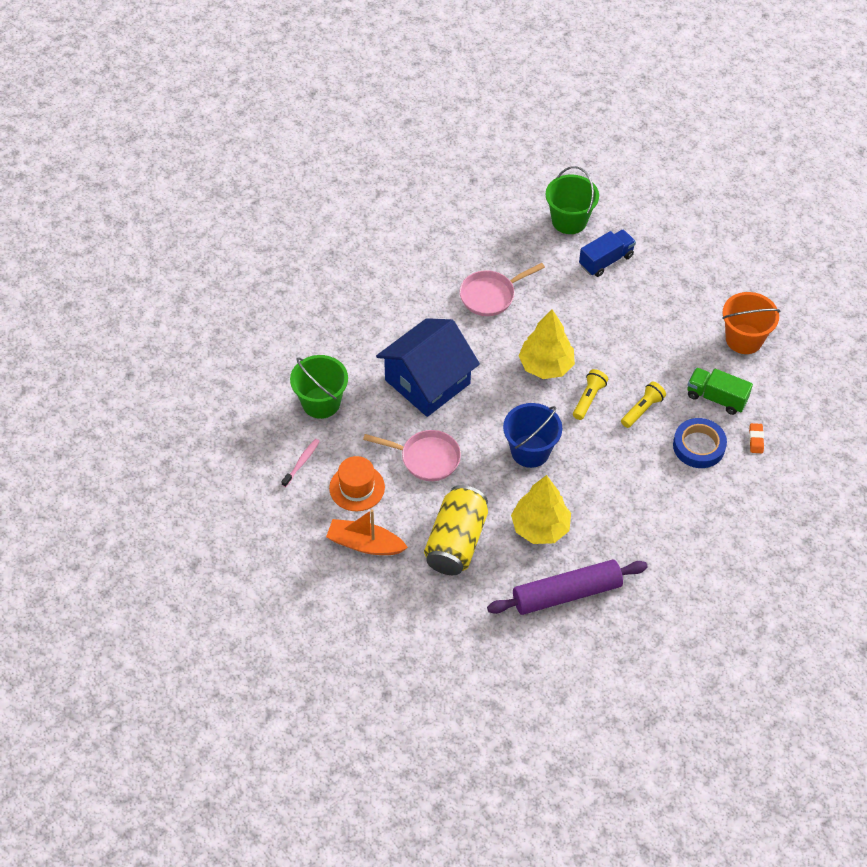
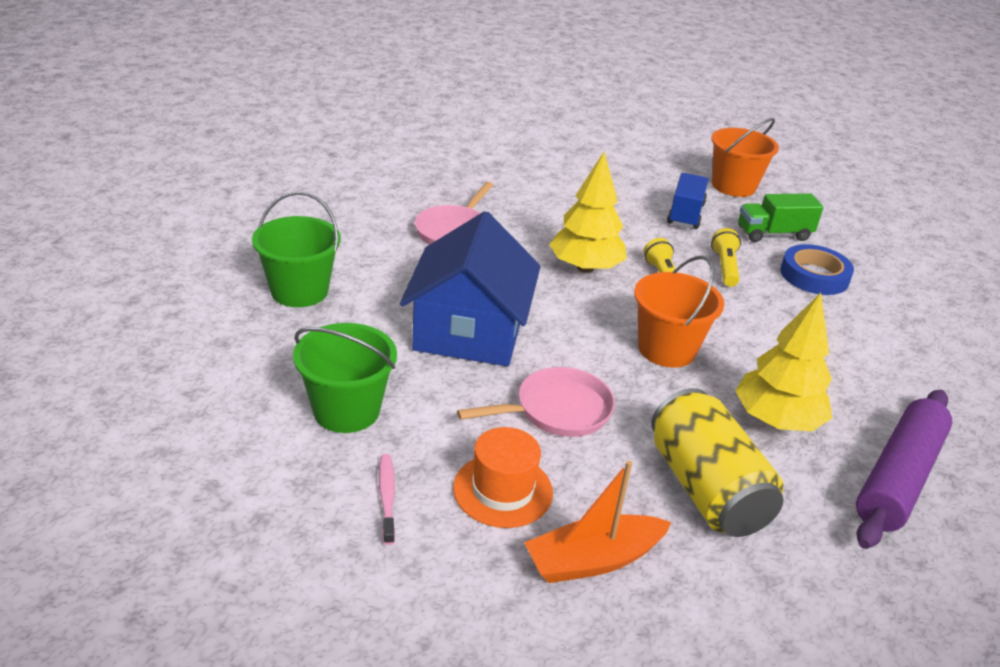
camera: 40 degrees left, 20 degrees down
(530, 451) = (666, 349): blue bucket -> orange bucket
(569, 220) = (468, 155): green bucket -> green bucket (299, 291)
(606, 260) = (539, 171): blue truck -> blue truck (685, 214)
(756, 440) = (850, 251): orange eraser -> none

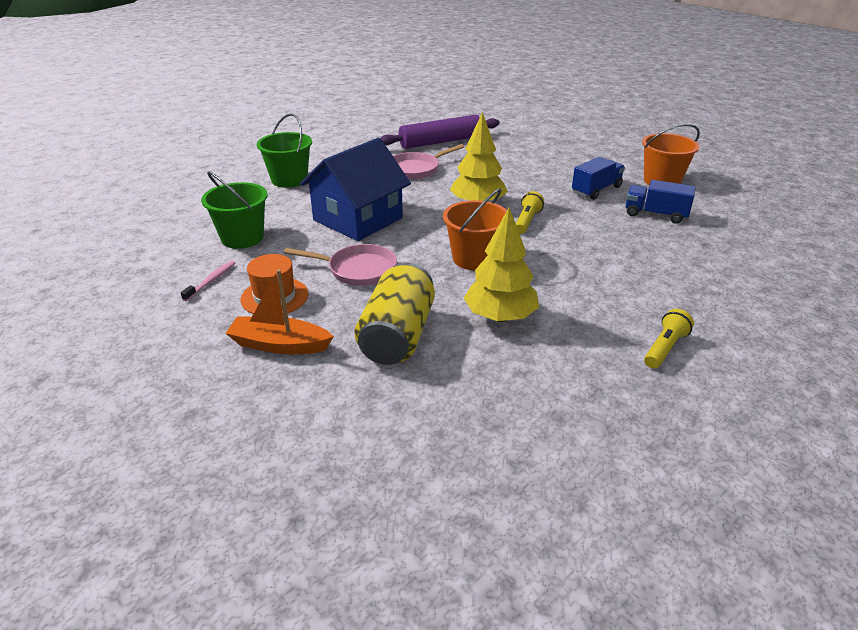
camera: 35 degrees right, 0 degrees up
(725, 267) = (585, 225): yellow flashlight -> yellow flashlight (665, 348)
(773, 234) = (655, 214): green truck -> blue truck
(814, 275) = (655, 245): blue tape -> none
(898, 478) = (551, 376): purple rolling pin -> purple rolling pin (440, 142)

